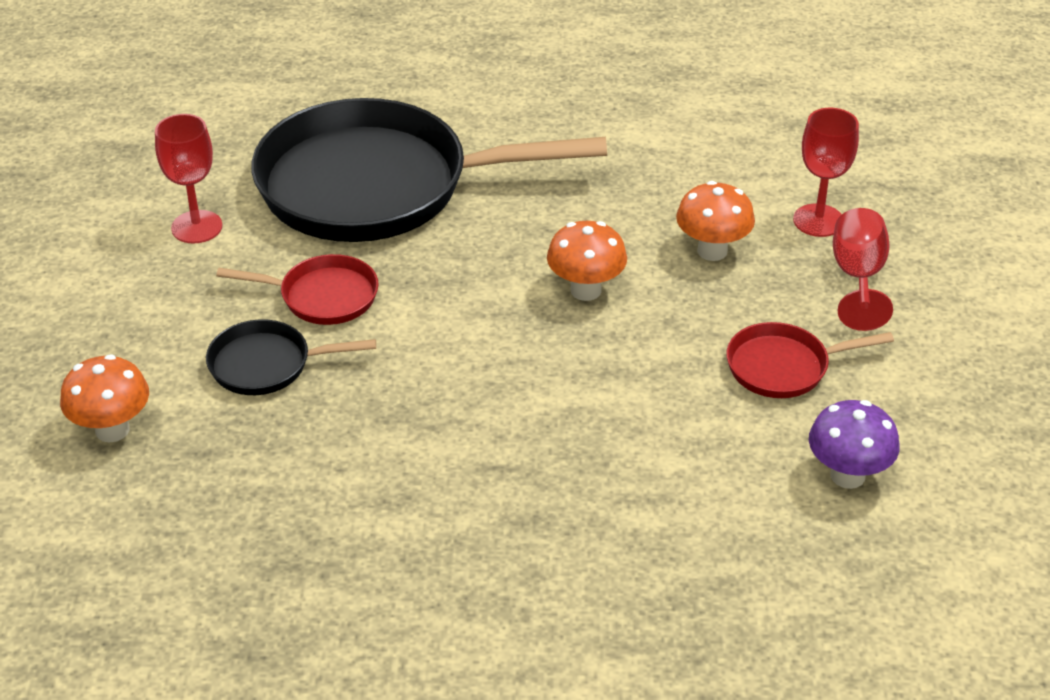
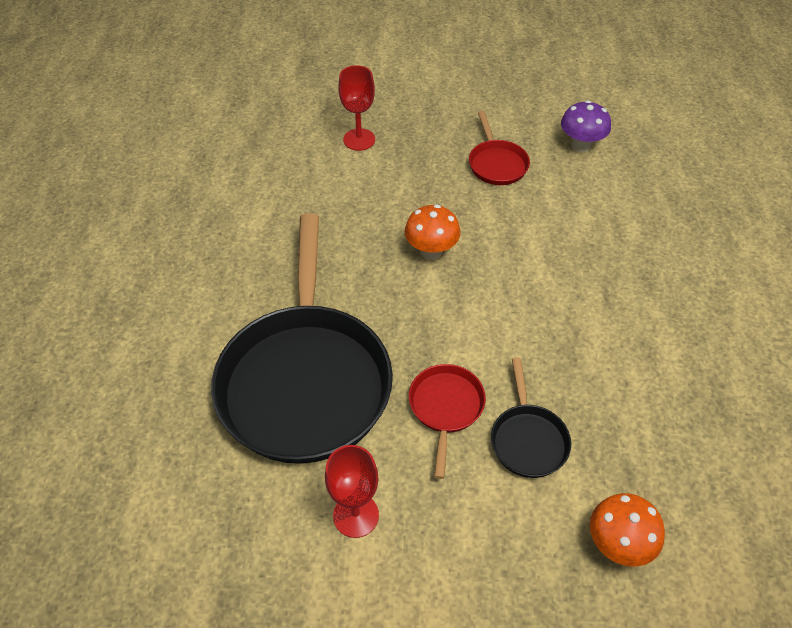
camera: 90 degrees left, 10 degrees up
(712, 251) = (389, 188): orange mushroom -> none
(858, 278) = (414, 128): red goblet -> none

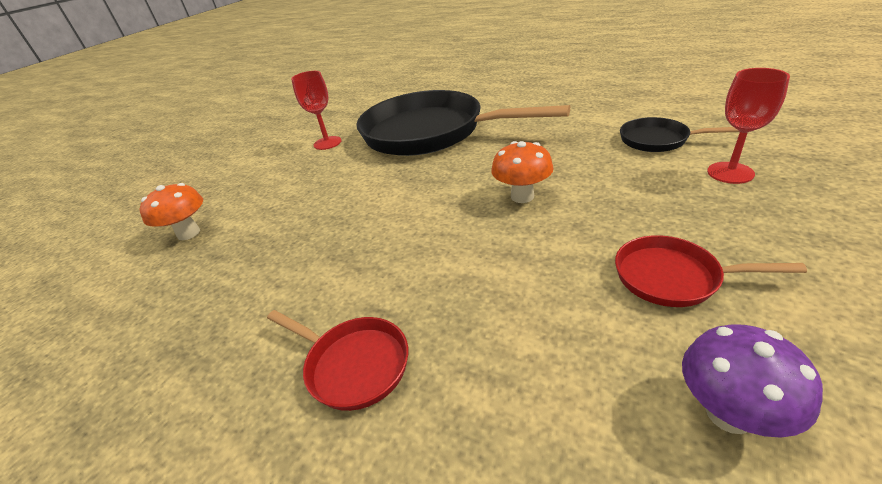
camera: 120 degrees right, 15 degrees down
(445, 408) = (358, 180): red pan -> red pan (353, 364)
(528, 439) = (297, 212): black pan -> black pan (658, 140)

